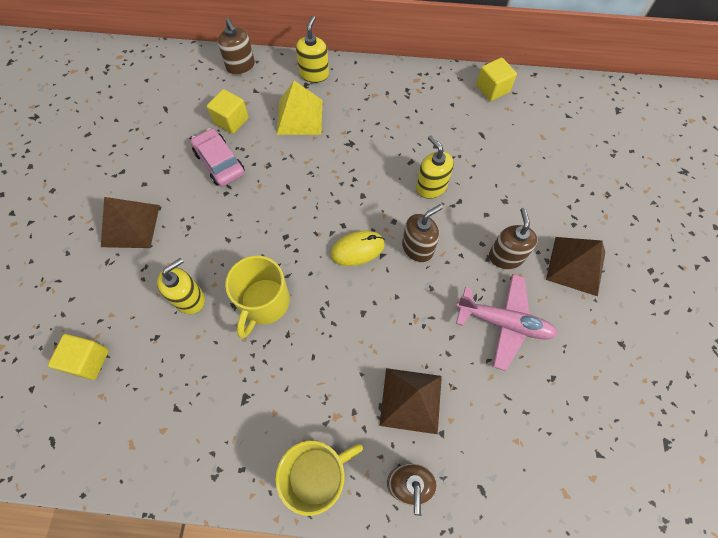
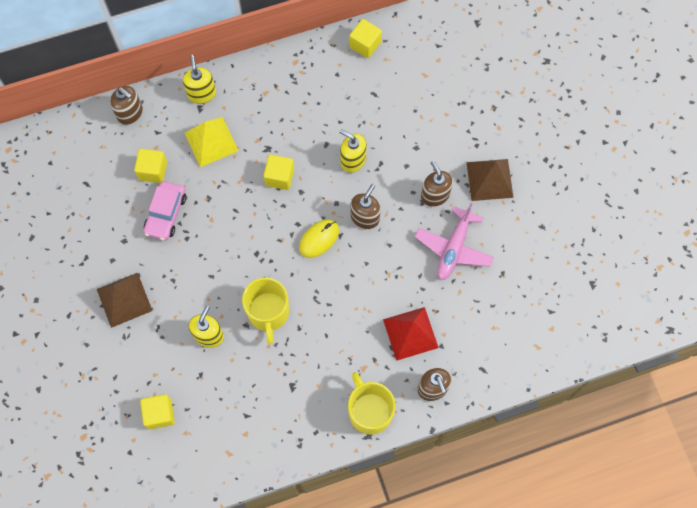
camera: 25 degrees left, 5 degrees up
(219, 163) = (166, 214): pink car -> pink car turned 105 degrees counterclockwise
(317, 475) = (369, 411): yellow mug -> yellow mug turned 60 degrees counterclockwise
(348, 173) = (279, 177): none -> yellow cube
(411, 400) = (410, 333): brown pyramid -> red pyramid
(504, 323) = (453, 248): pink plane -> pink plane turned 120 degrees clockwise

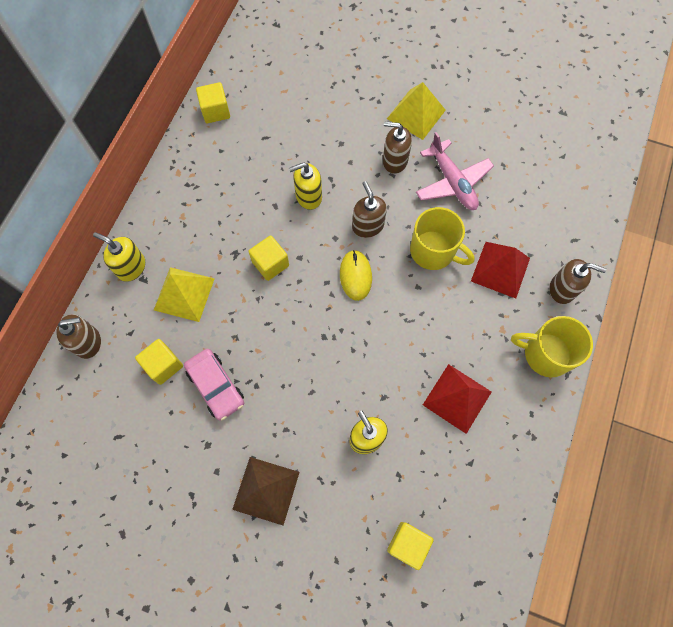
camera: 50 degrees left, 0 degrees up
(268, 313) = (388, 369): yellow mug -> yellow mug (433, 251)
(285, 373) = (457, 398): none -> red pyramid
(489, 179) = (416, 114): brown pyramid -> yellow pyramid

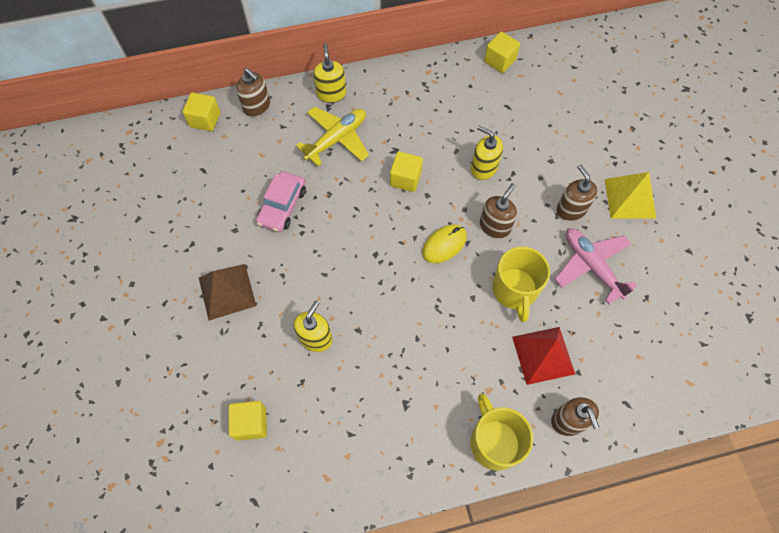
camera: 55 degrees right, 5 degrees down
(163, 365) = (274, 162): yellow cube -> yellow cube (205, 120)
(184, 294) = (337, 139): yellow pyramid -> yellow plane
(452, 182) = (591, 266): pink plane -> pink plane turned 120 degrees clockwise
(457, 398) = (399, 389): red pyramid -> none

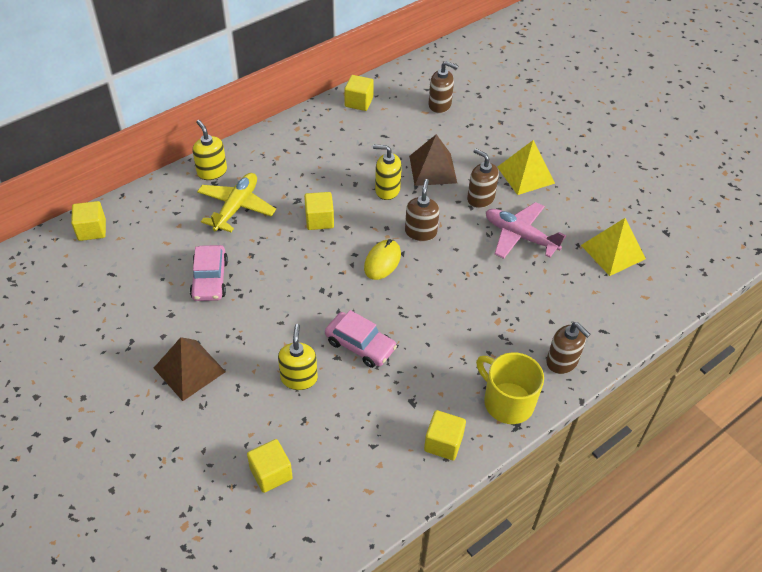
camera: 25 degrees left, 15 degrees down
(257, 106) = (141, 203): brown soap dispenser -> brown soap dispenser (440, 105)
(384, 325) = (360, 345): none -> pink car
(414, 459) = (443, 443): none -> yellow cube
(515, 290) = (464, 276): yellow mug -> none
(538, 160) = (433, 169): none -> brown pyramid
(543, 355) = (514, 318): red pyramid -> none
(680, 319) = (613, 252): none -> yellow pyramid

